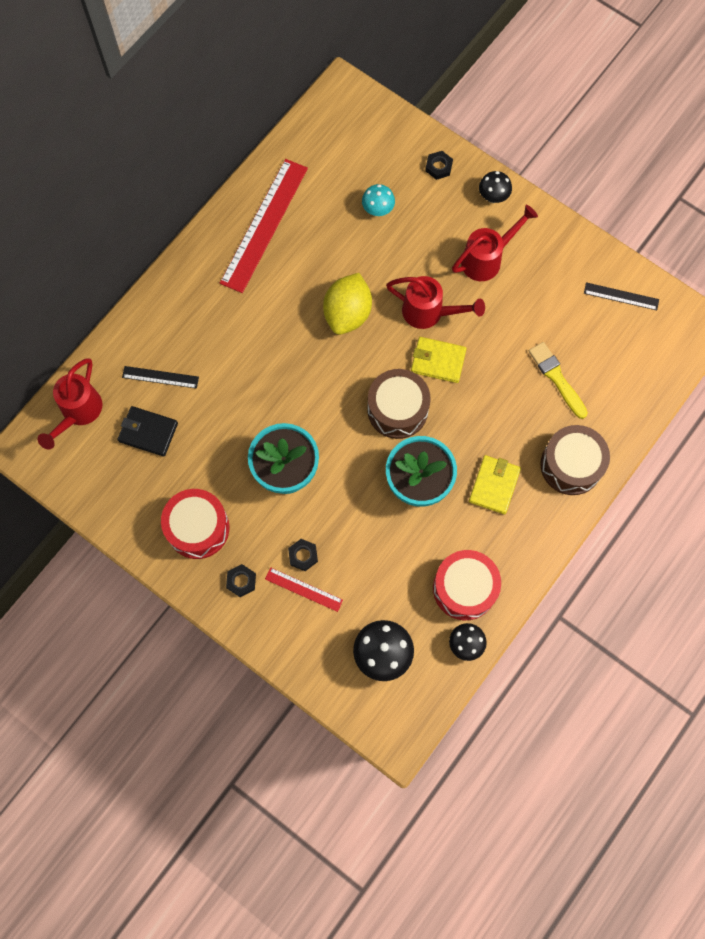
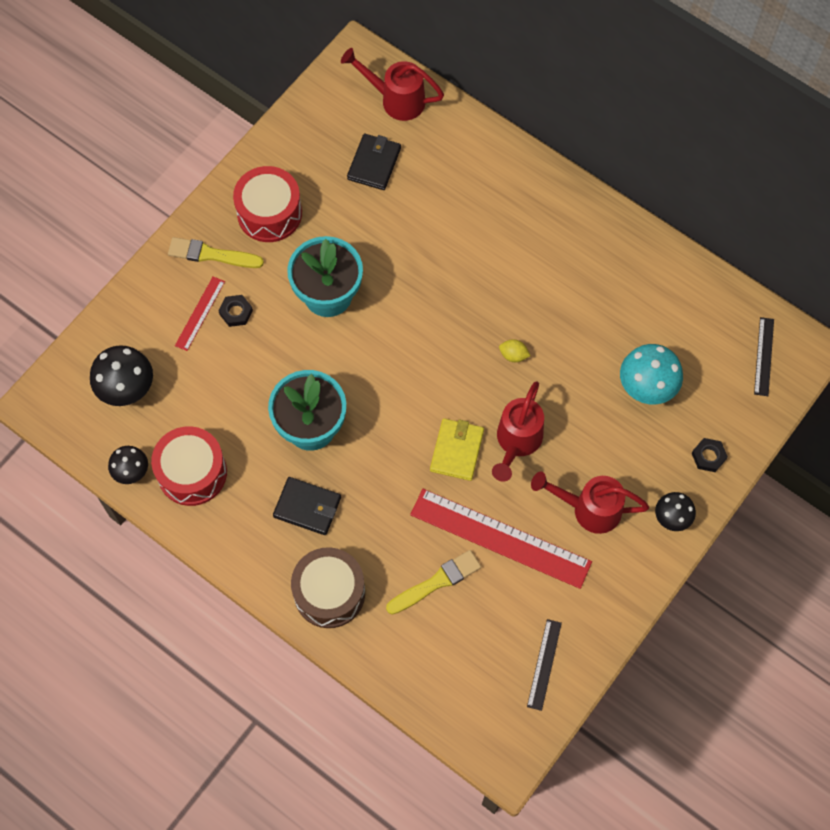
camera: 90 degrees right, 5 degrees down
(160, 377) = (435, 172): black ruler -> black ruler (764, 356)
(241, 581) = (211, 254): black nut -> yellow brush
(264, 225) = (620, 268): red ruler -> red ruler (500, 538)
(347, 313) = (513, 355): yellow lemon -> yellow lemon, size x0.42
(378, 210) = (646, 388): turquoise mushroom -> turquoise mushroom, size x1.60
(397, 409) = (398, 407): brown drum -> none
(487, 259) = (588, 509): red watering can -> red watering can turned 135 degrees clockwise
(494, 485) = (307, 507): yellow wallet -> black wallet

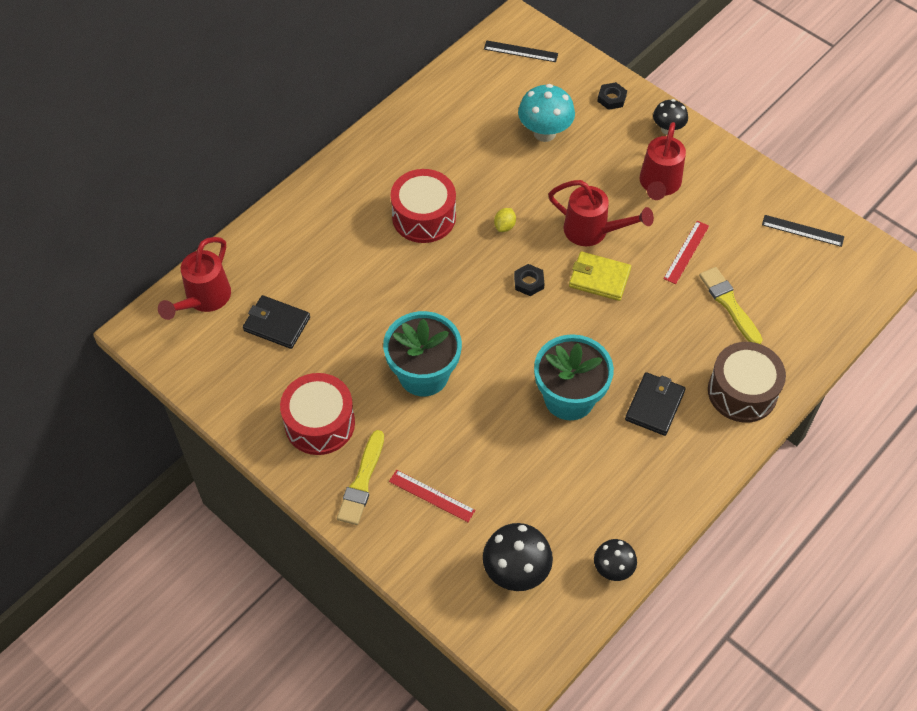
camera: 85 degrees left, 10 degrees down
(192, 472) = (615, 509): red drum -> red drum (424, 217)
(236, 312) = (434, 461): black nut -> black nut (529, 282)
(500, 538) = (686, 252): red ruler -> red ruler, size x0.48

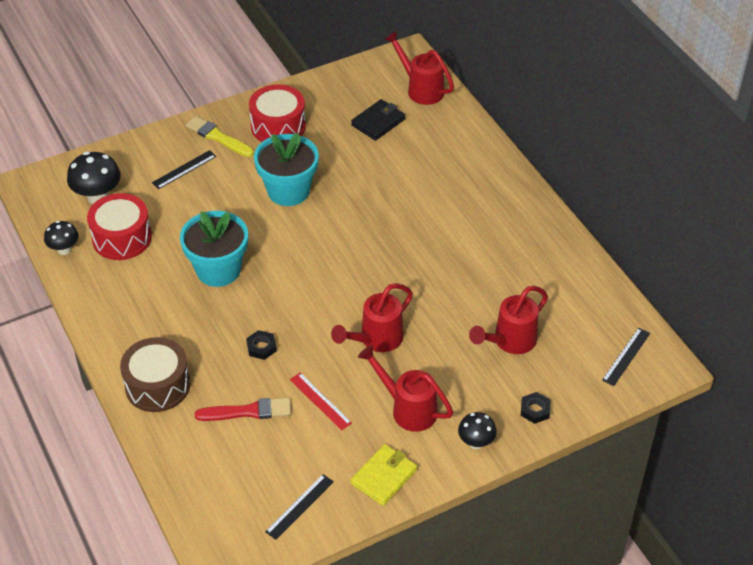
camera: 110 degrees right, 10 degrees down
(424, 217) = (445, 230): red drum -> red drum (122, 238)
(431, 496) = (184, 169): red ruler -> black ruler
(504, 226) = (410, 280): yellow lemon -> none
(529, 282) = (343, 279): black nut -> black nut (261, 347)
(544, 133) = (509, 342): turquoise mushroom -> red watering can
(599, 278) = (323, 327): yellow wallet -> yellow wallet (384, 477)
(654, 405) = (179, 321): black wallet -> none
(729, 304) = (248, 411): yellow brush -> red brush

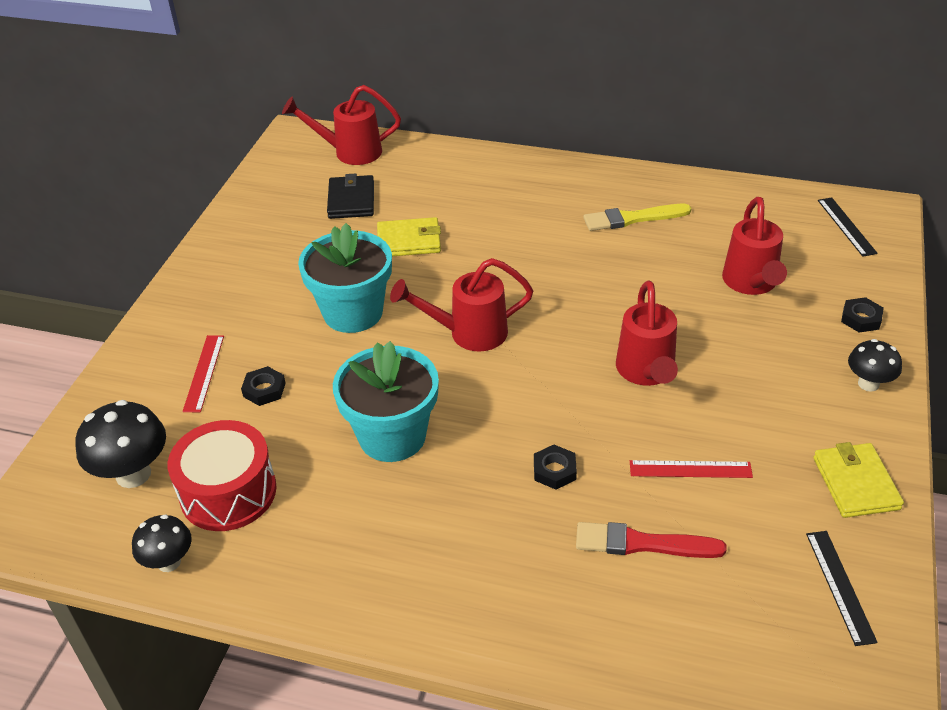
camera: 45 degrees left, 5 degrees down
(157, 385) = (509, 607): brown drum -> none
(184, 169) = (204, 373): black ruler -> red ruler
(197, 200) = (264, 390): none -> black nut
(218, 137) = (198, 318): yellow brush -> yellow brush (632, 218)
(248, 411) = (642, 543): red brush -> red brush turned 120 degrees counterclockwise
(278, 126) = (253, 266): red drum -> none
(372, 171) = (409, 241): none -> yellow wallet
(407, 408) = (770, 406): red watering can -> red watering can (468, 333)

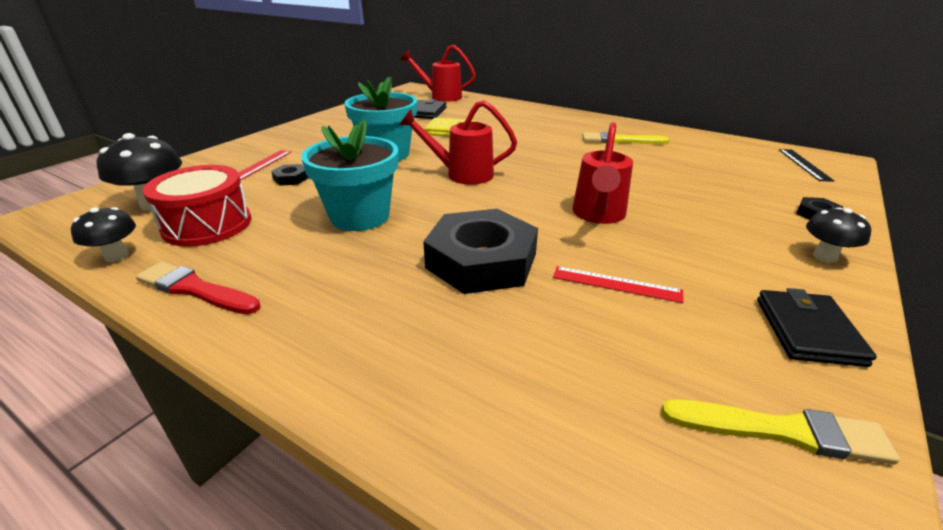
camera: 15 degrees right, 10 degrees down
(554, 470) = (481, 260): black nut -> black nut, size x2.45
(642, 543) = (540, 332): red brush -> red brush (195, 289)
(751, 284) = (711, 182): red watering can -> none
(840, 586) = (781, 431): black ruler -> yellow brush
(856, 483) = (808, 331): yellow wallet -> black wallet

